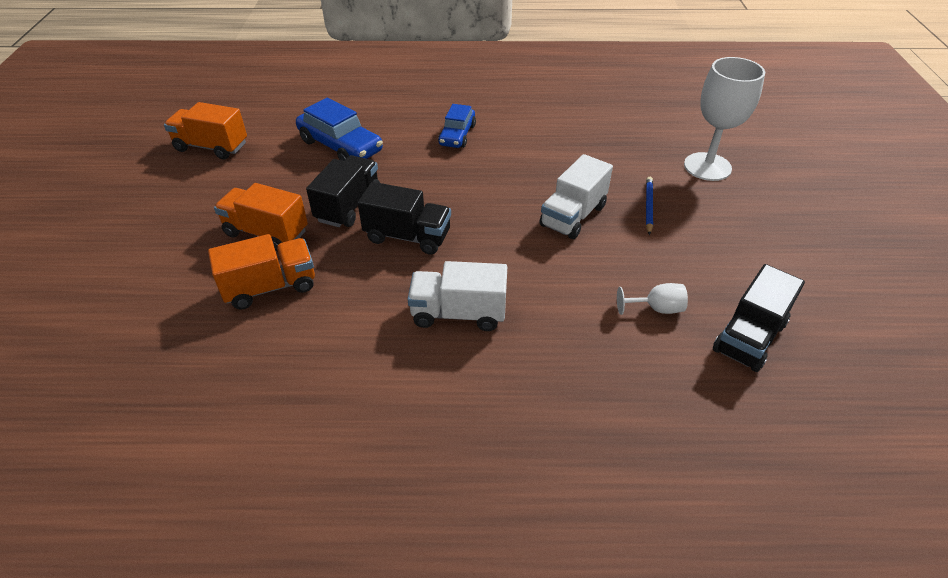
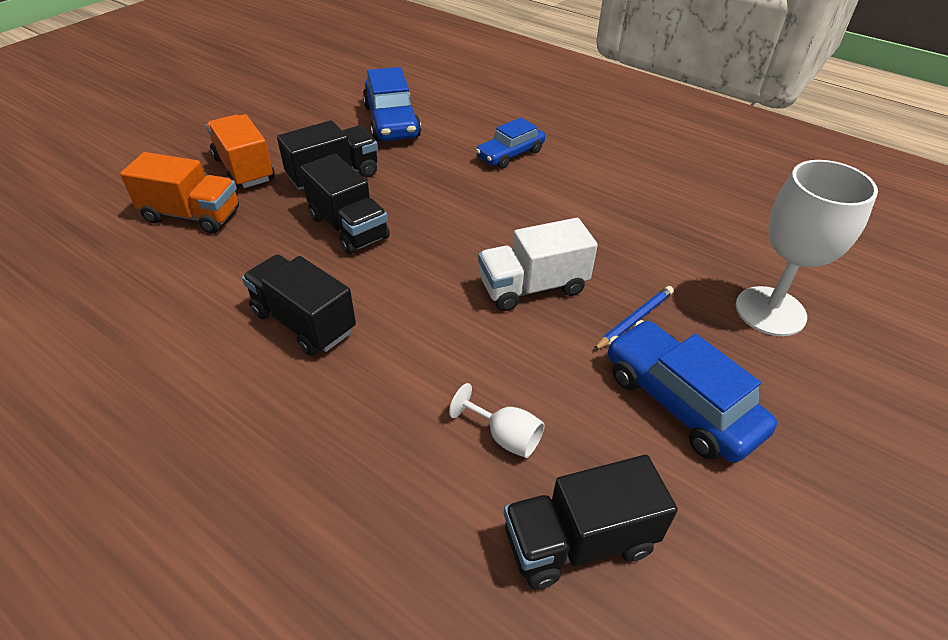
camera: 35 degrees right, 0 degrees up
(211, 147) = (292, 82): orange truck -> none
(458, 313) = (303, 322): white truck -> black truck
(718, 239) = (680, 402): none -> blue car

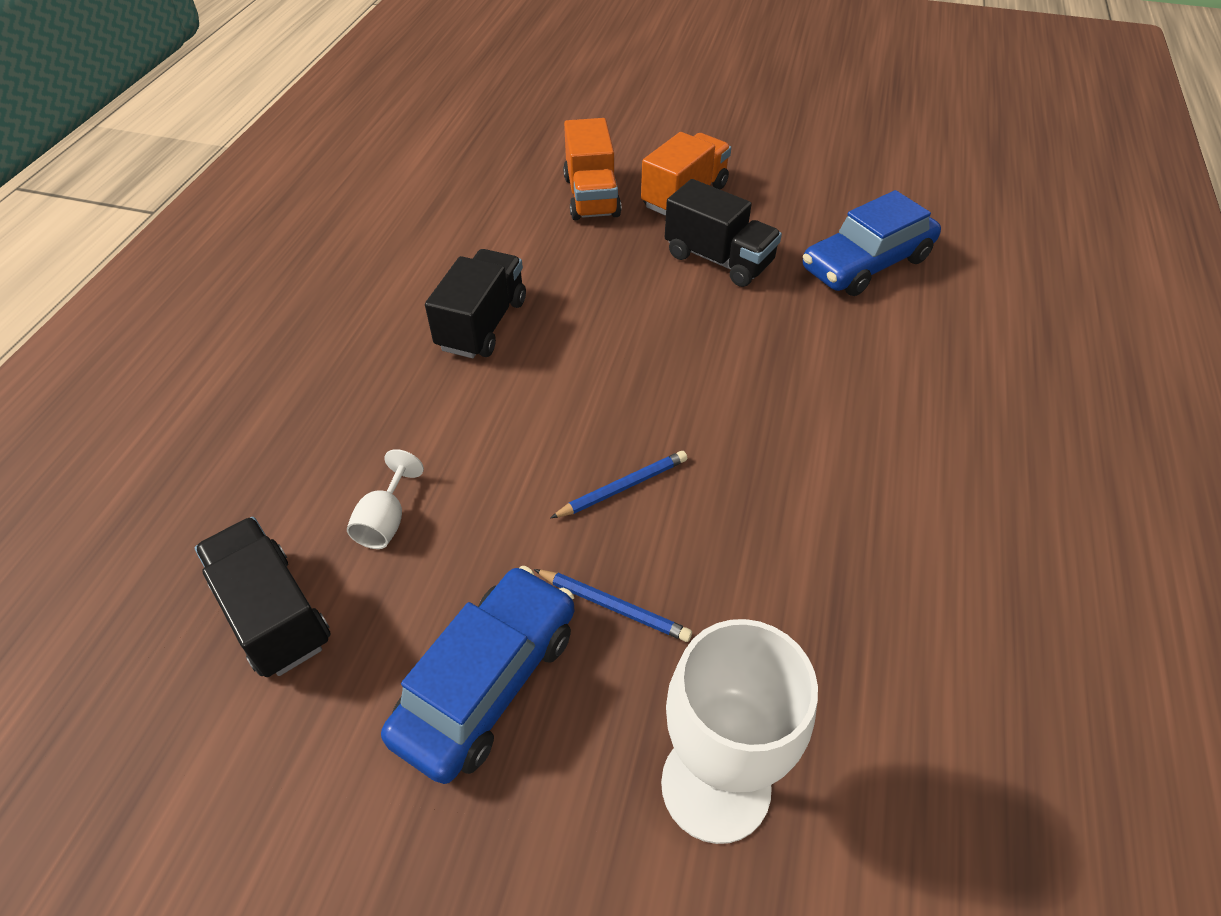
camera: 70 degrees right, 5 degrees up
(349, 227) = (638, 302): black truck -> none
(510, 154) = (887, 393): blue car -> none
(533, 287) = (623, 487): white truck -> blue pencil

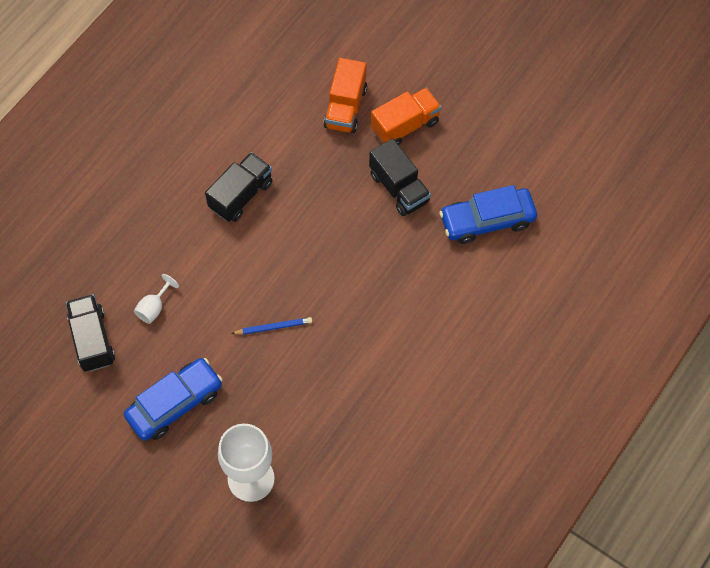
camera: 20 degrees right, 15 degrees up
(614, 606) = (243, 388): blue pencil -> none

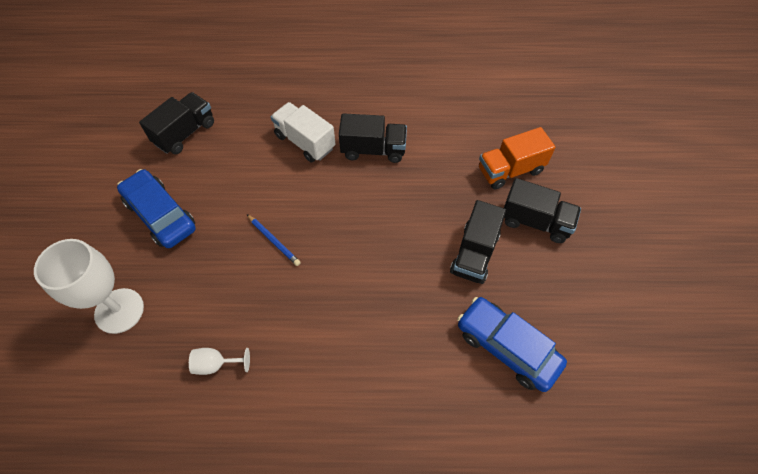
camera: 55 degrees right, 5 degrees down
(154, 307) = (237, 153): white goblet -> white goblet (216, 364)
(175, 404) = (161, 215): blue car -> blue car turned 150 degrees counterclockwise
(187, 244) = (305, 142): none -> white truck
(405, 126) = (535, 221): orange truck -> black truck

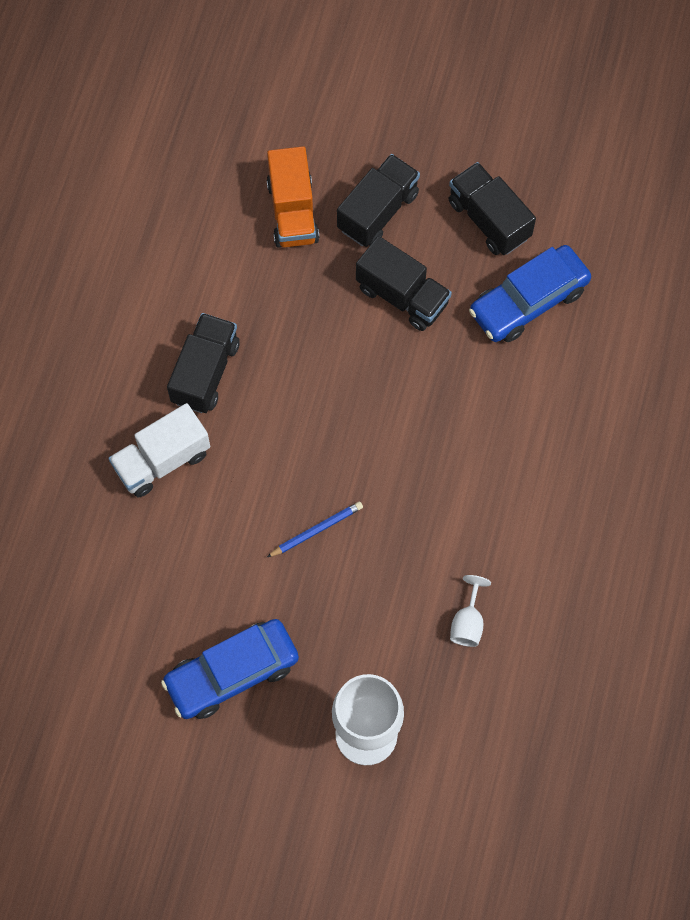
camera: 75 degrees left, 10 degrees up
(185, 133) = (91, 627): black truck -> black truck (489, 219)

